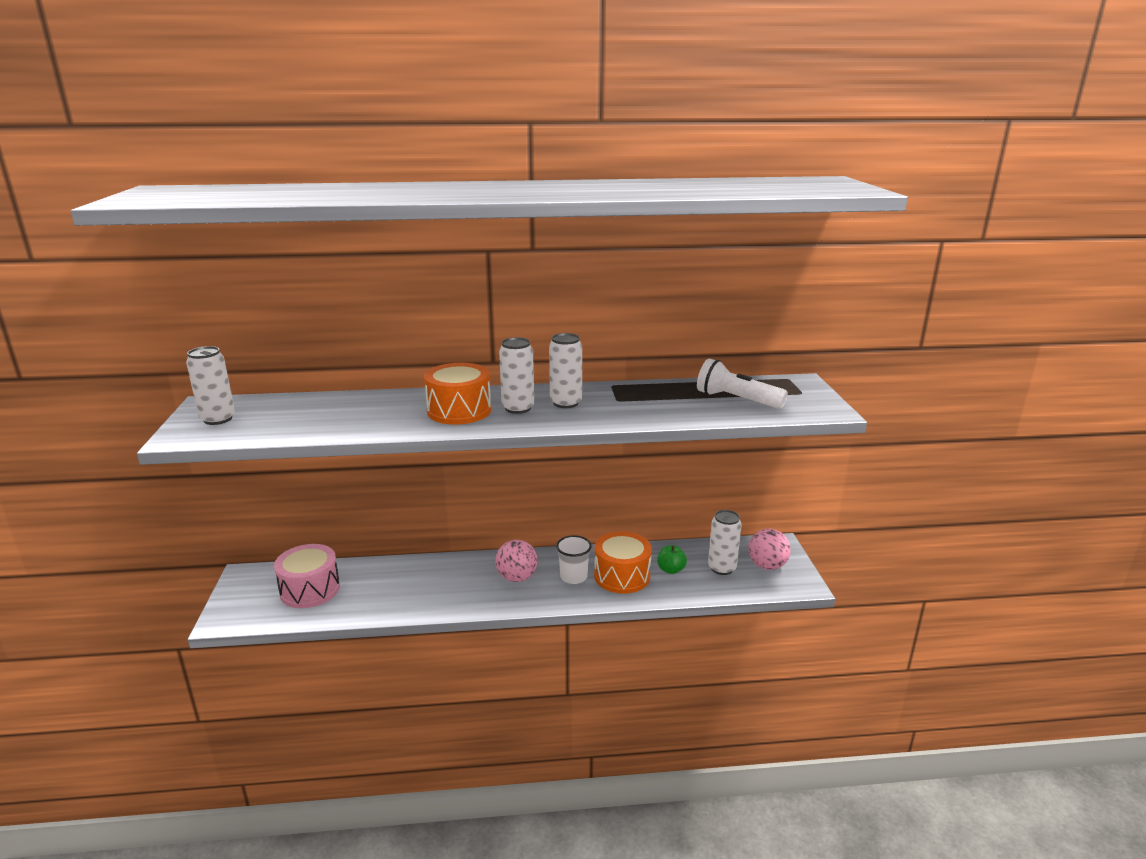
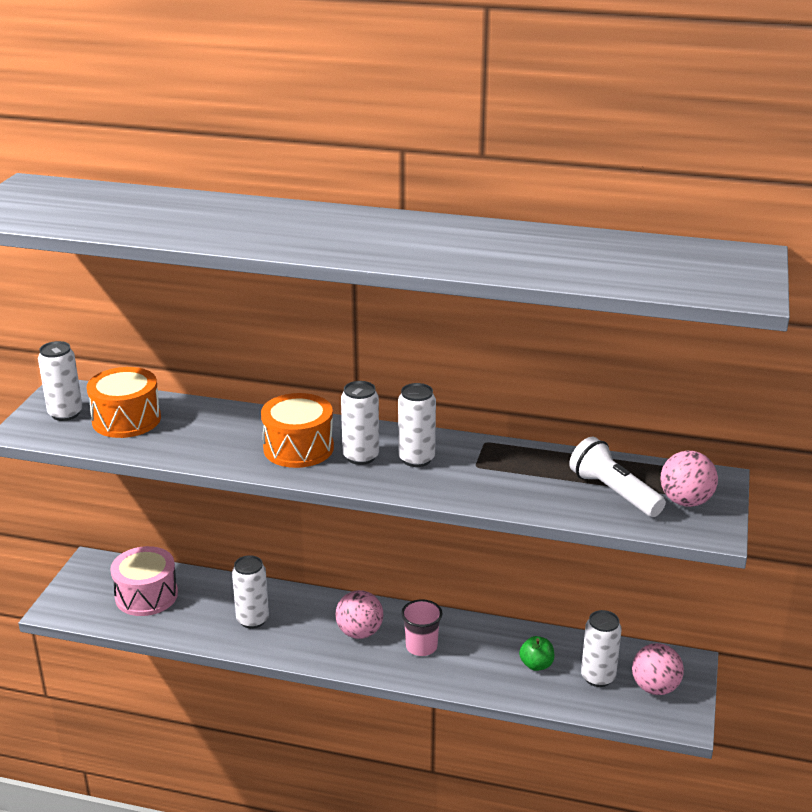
camera: 20 degrees right, 5 degrees up
(418, 588) = (252, 620): none -> white can
(573, 577) = (421, 646): white cup -> pink cup
(622, 576) = (475, 659): orange drum -> orange drum (126, 420)
(792, 397) = (685, 501): none -> pink ball

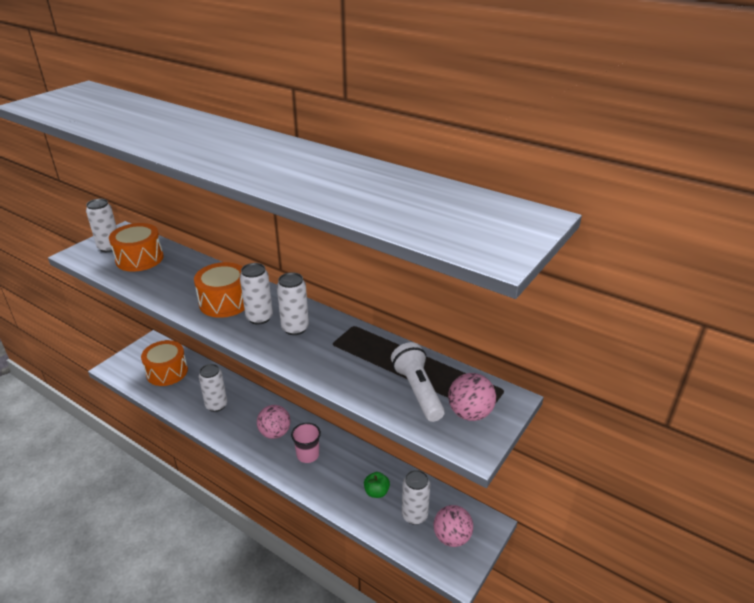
camera: 20 degrees right, 5 degrees up
(146, 595) = (167, 372): pink drum -> orange drum

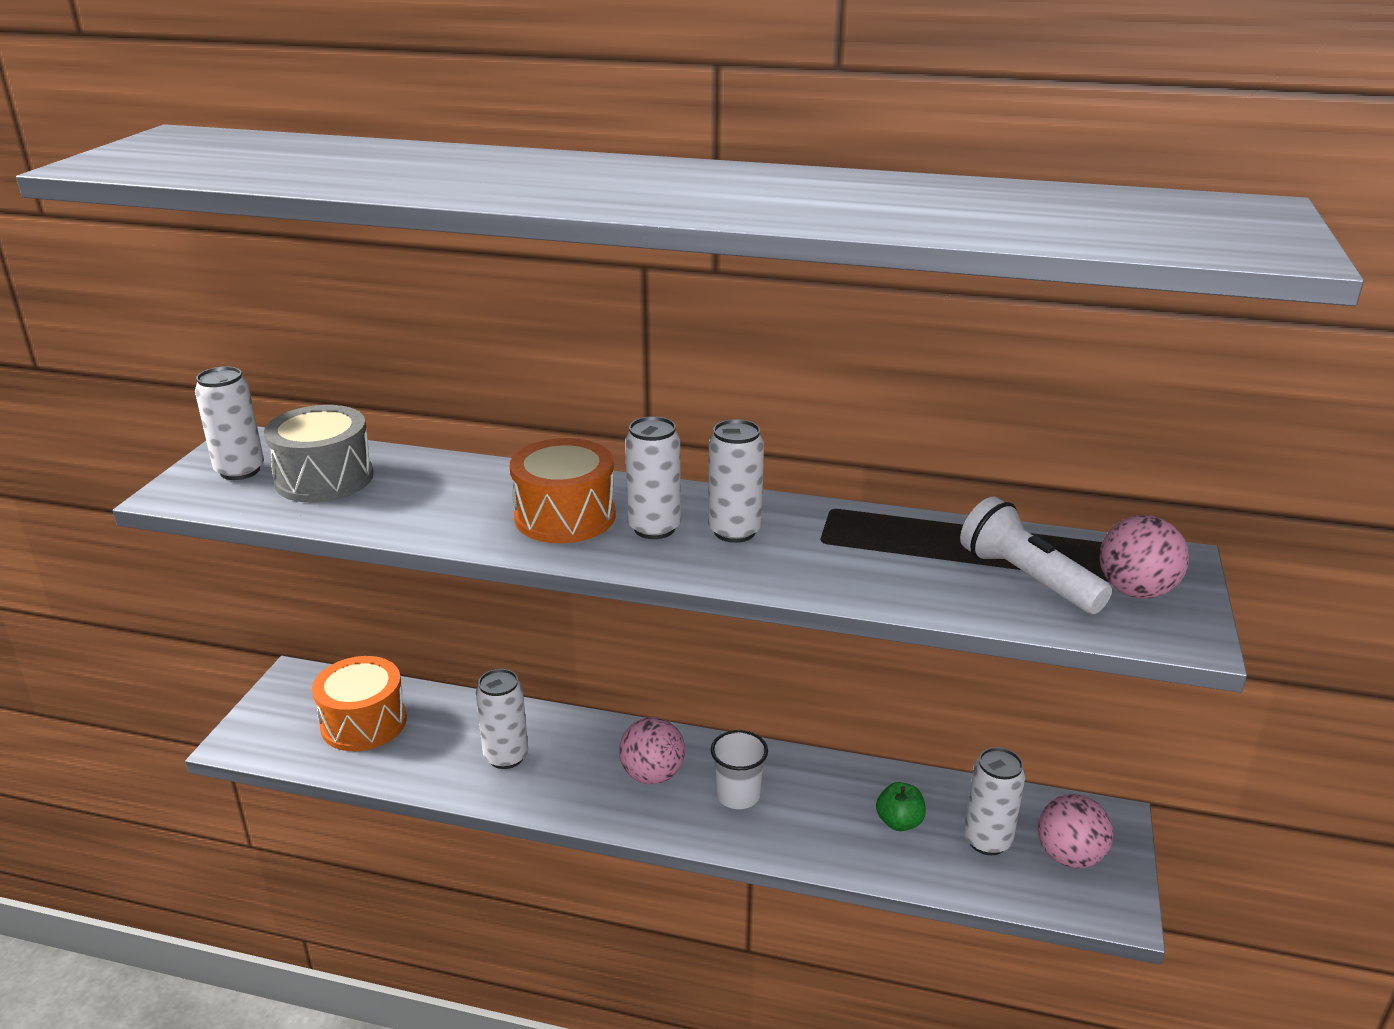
camera: 20 degrees left, 5 degrees down
(139, 259) = (324, 478): orange drum -> grey drum
(308, 455) = (738, 795): pink cup -> white cup

